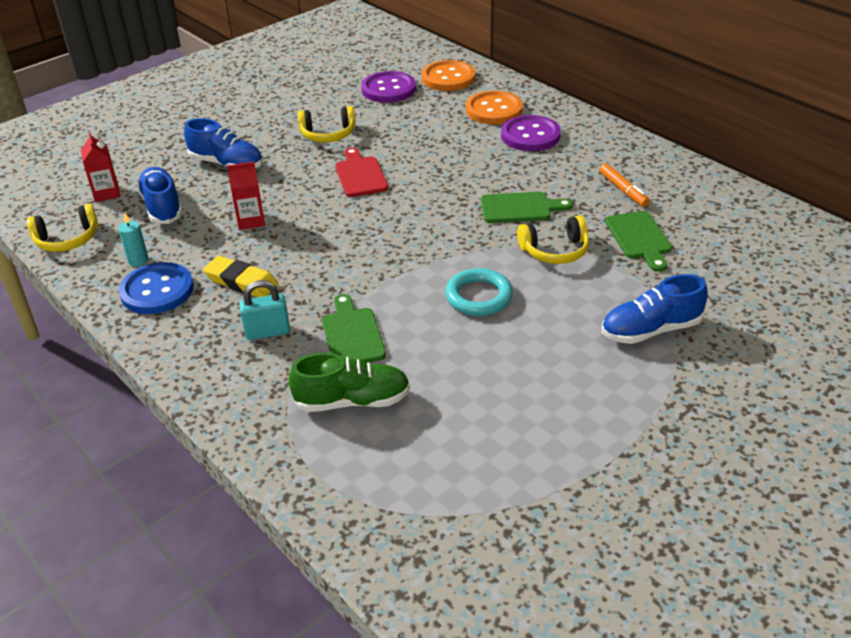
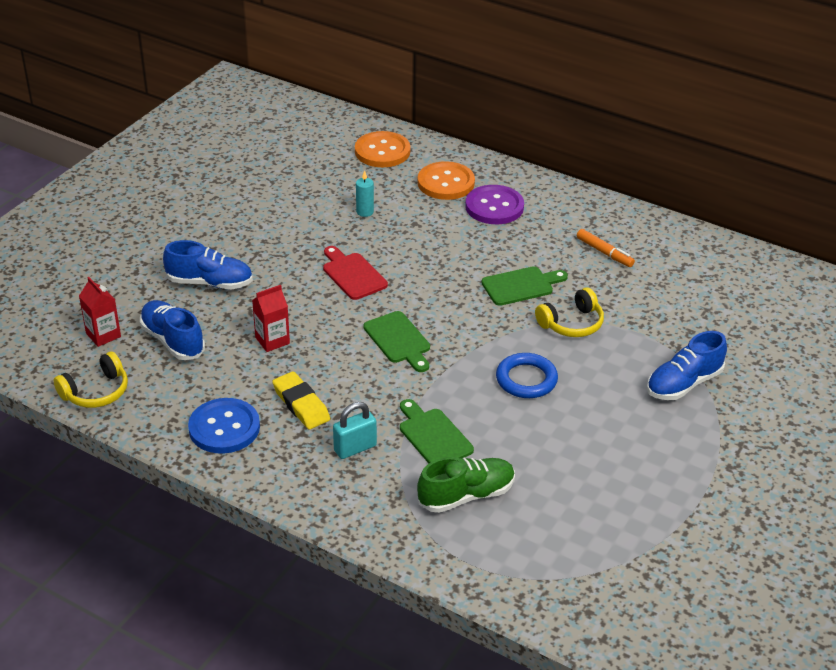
camera: 20 degrees left, 0 degrees up
(138, 260) = (185, 401): turquoise candle -> turquoise candle (365, 212)
(241, 282) = (301, 404): yellow eraser -> yellow eraser turned 45 degrees clockwise
(328, 134) = (295, 234): yellow headphones -> none
(388, 89) = (328, 173): purple button -> none
(479, 296) = (526, 379): turquoise ring -> blue ring
(639, 238) = (638, 299): green cutting board -> green cutting board (398, 340)

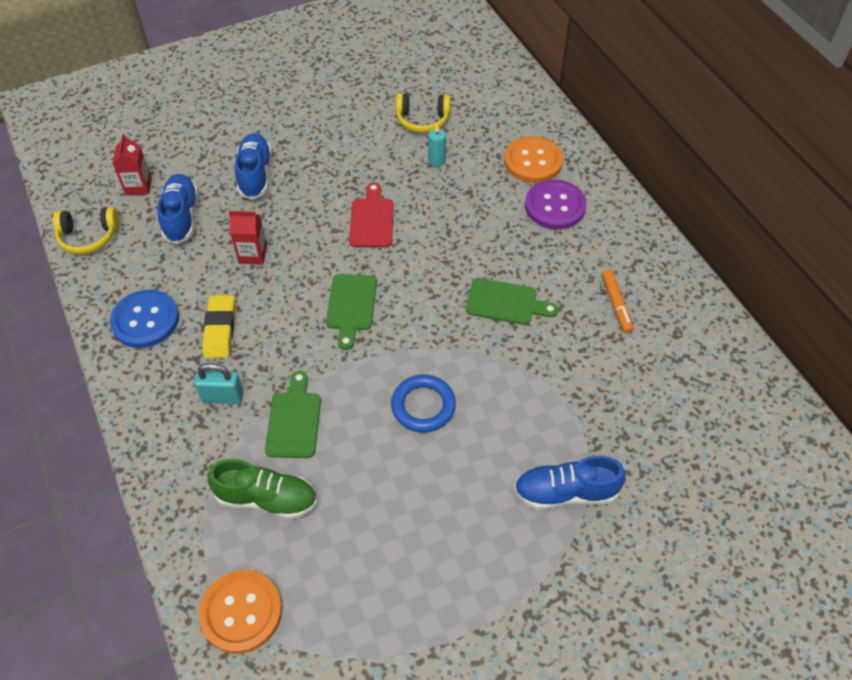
camera: 35 degrees right, 15 degrees up
(210, 283) = (255, 174): blue shoe -> blue shoe turned 135 degrees counterclockwise
(382, 151) = (505, 105): orange button -> orange button (241, 612)
(571, 323) = (517, 367): yellow headphones -> yellow headphones (422, 120)

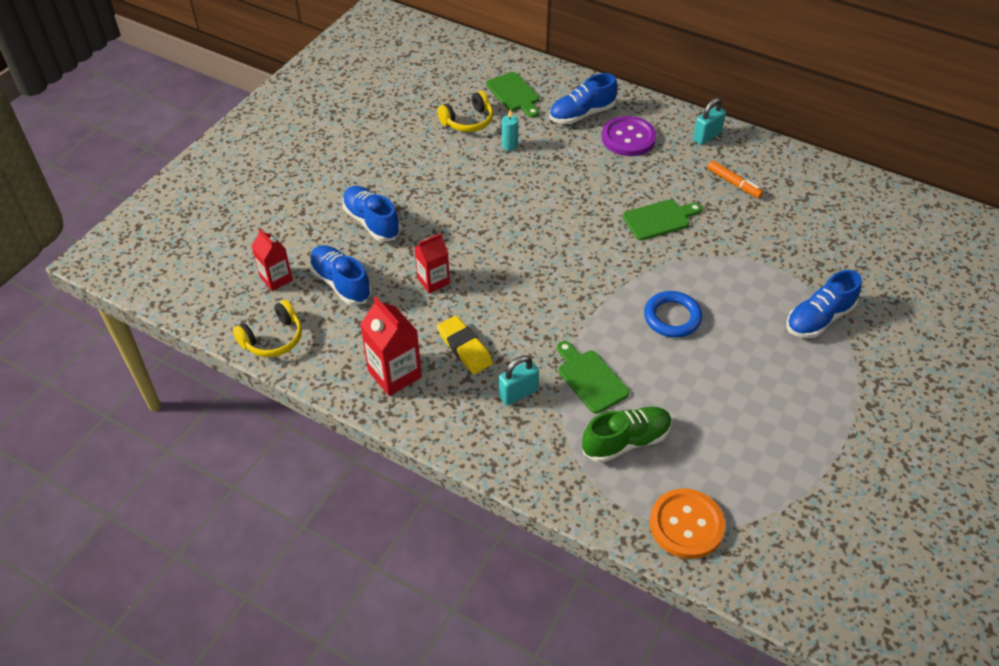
camera: 35 degrees left, 5 degrees down
(145, 320) = (394, 374): blue button -> red carton
(351, 306) = (550, 278): green cutting board -> green cutting board (514, 94)
(372, 220) = (503, 211): red cutting board -> none
(533, 161) = (582, 114): orange button -> blue shoe
(636, 242) = (707, 136): none -> turquoise padlock

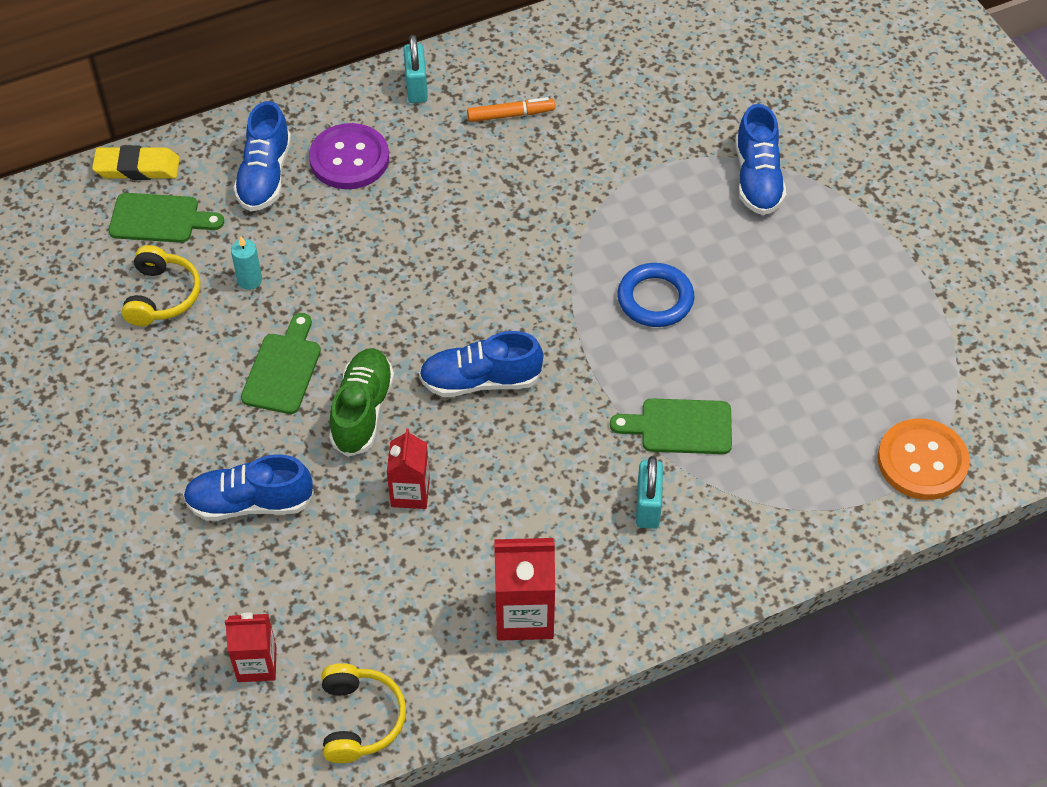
camera: 55 degrees left, 5 degrees up
(341, 283) = (328, 594): blue shoe -> blue shoe (480, 380)
(464, 348) = (541, 520): yellow eraser -> yellow eraser (137, 168)
(626, 441) = (786, 447): green shoe -> green shoe (362, 411)
(659, 219) = (505, 216): green cutting board -> green cutting board (283, 369)

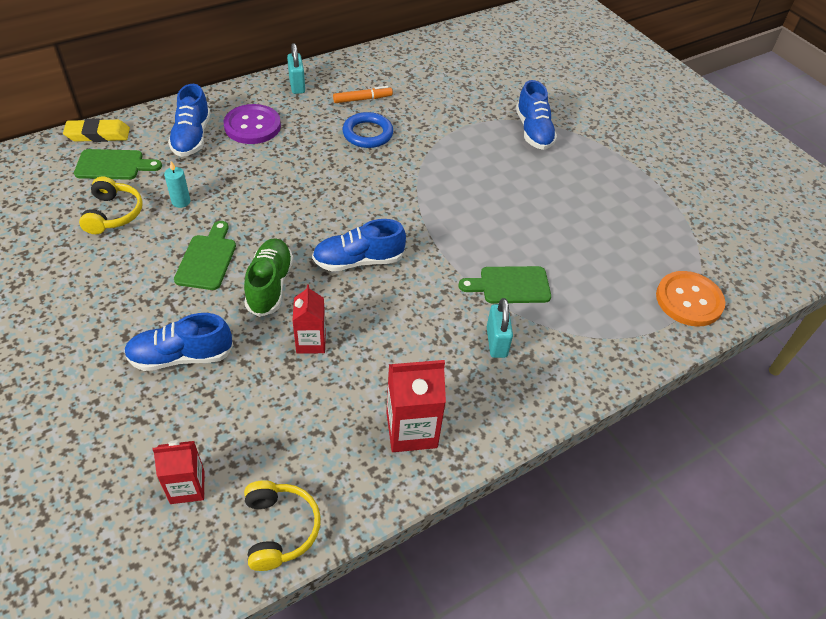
camera: 10 degrees left, 5 degrees down
(655, 299) = (478, 204): blue ring -> blue ring (367, 133)

